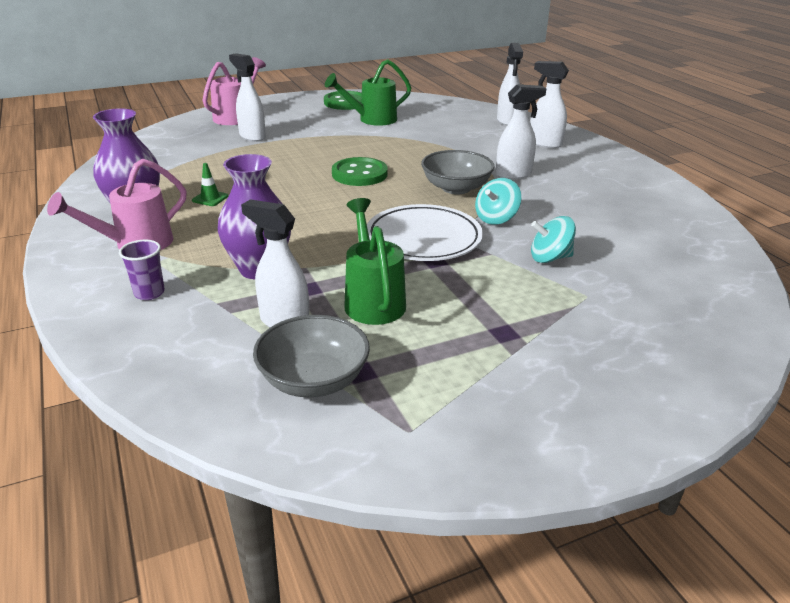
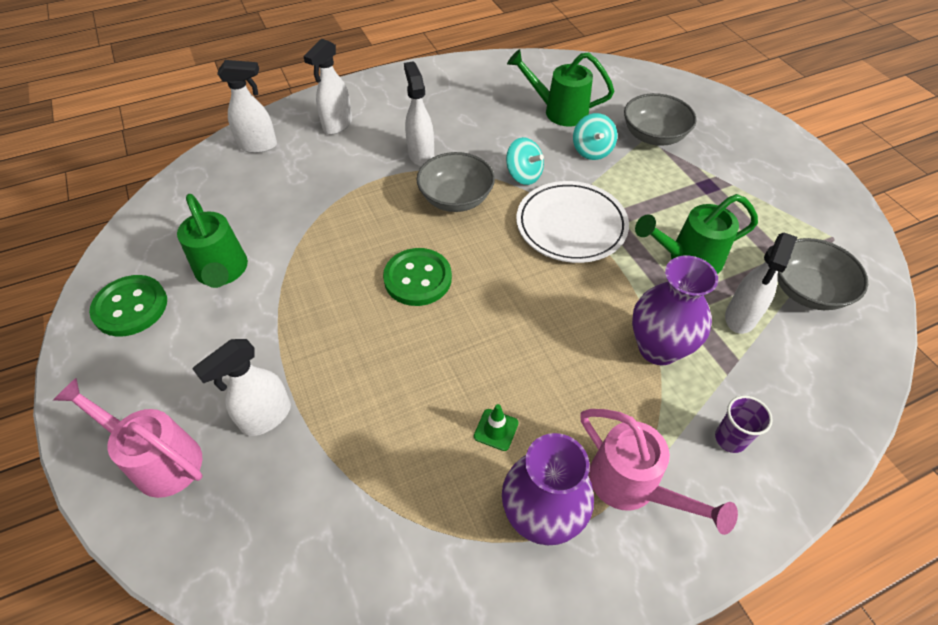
camera: 90 degrees left, 20 degrees up
(597, 303) = (653, 136): none -> grey bowl
(619, 243) = (559, 111): none -> green watering can

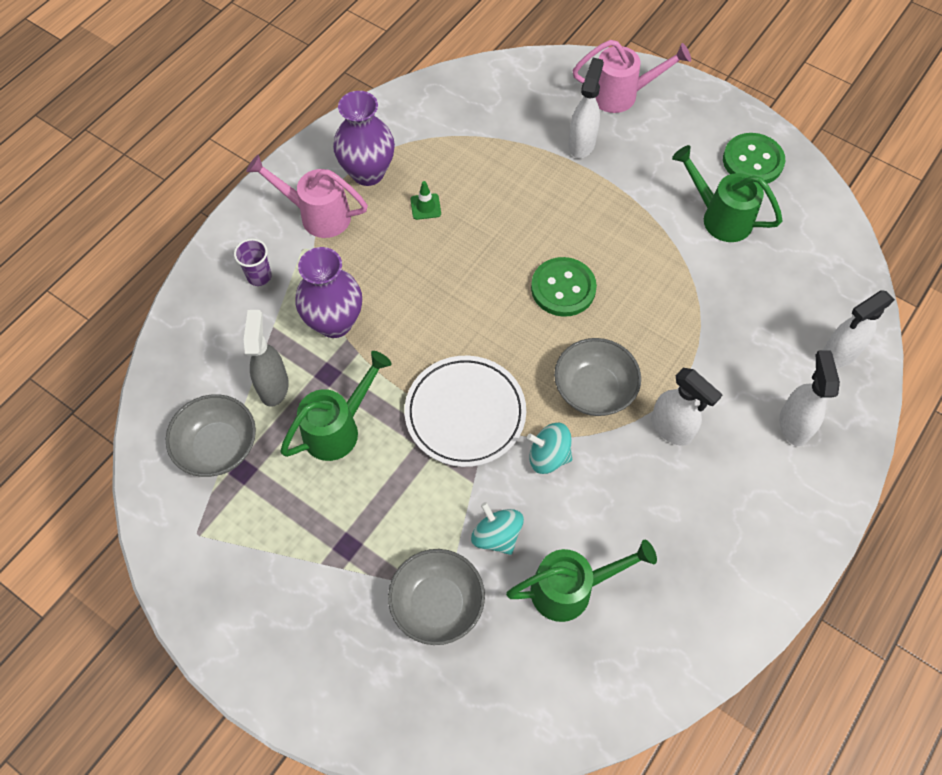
camera: 150 degrees right, 10 degrees up
(740, 317) = (273, 386): white spray bottle -> grey spray bottle

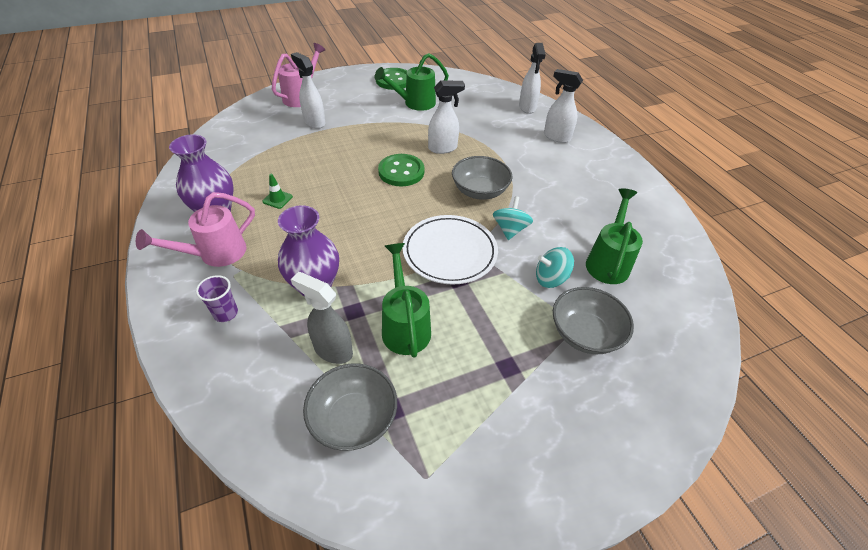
camera: 60 degrees left, 15 degrees down
(548, 456) = (510, 229): turquoise spinning top -> turquoise spinning top turned 150 degrees clockwise
(672, 429) = (528, 175): white spray bottle -> white spray bottle (443, 148)

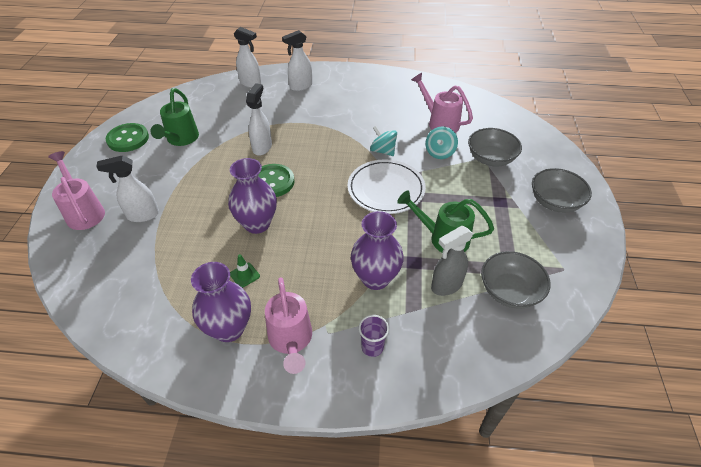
camera: 60 degrees left, 0 degrees up
(341, 183) = (257, 224): none -> purple vase
(479, 191) = (331, 149): grey bowl -> grey bowl (555, 202)
(608, 262) = (439, 122): green watering can -> pink watering can

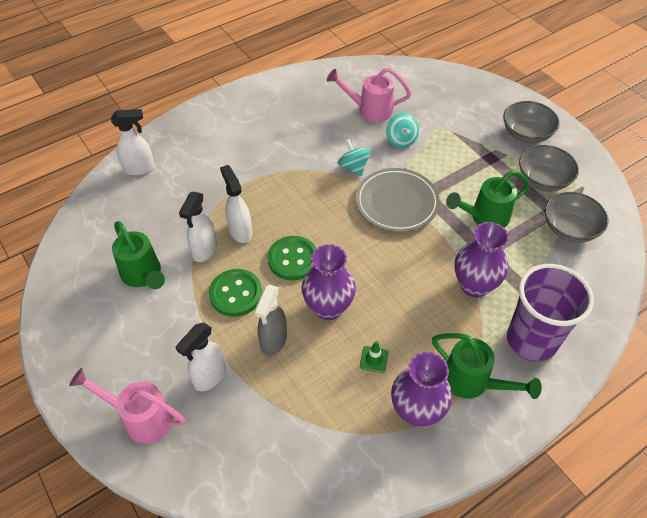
camera: 40 degrees left, 5 degrees up
(128, 139) = (81, 312): green button -> green button (236, 294)
(291, 340) = (472, 382): pink watering can -> green watering can
(300, 86) = (198, 143): white spray bottle -> white spray bottle (204, 250)
(372, 347) = (531, 340): purple cup -> purple cup, size x2.37
(383, 151) = (353, 167): turquoise spinning top -> turquoise spinning top turned 60 degrees clockwise
(386, 189) = (396, 202): white plate -> grey plate
(446, 286) = (527, 255): grey spray bottle -> grey spray bottle (273, 341)
(490, 158) = (445, 122): grey bowl -> grey bowl (543, 180)

